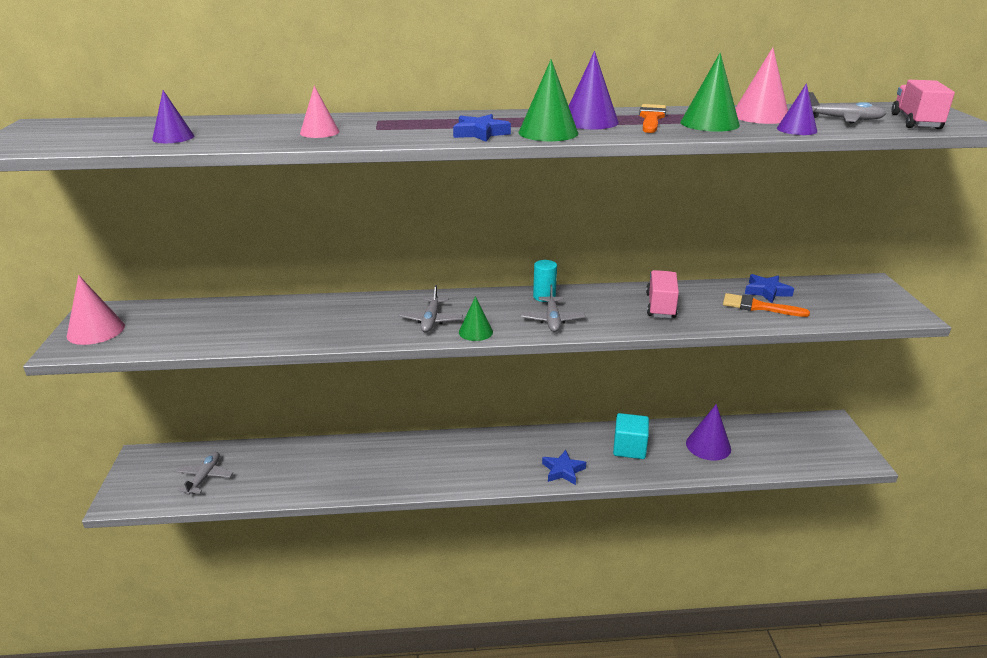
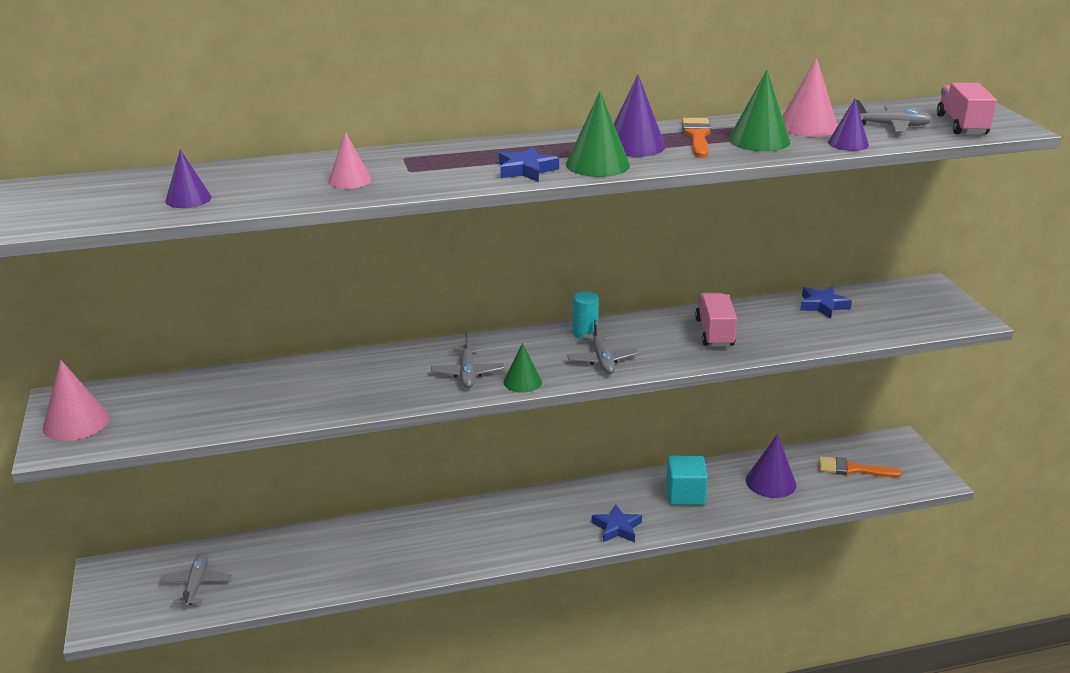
camera: 10 degrees left, 0 degrees up
(758, 307) = (817, 324): orange brush -> orange brush (852, 469)

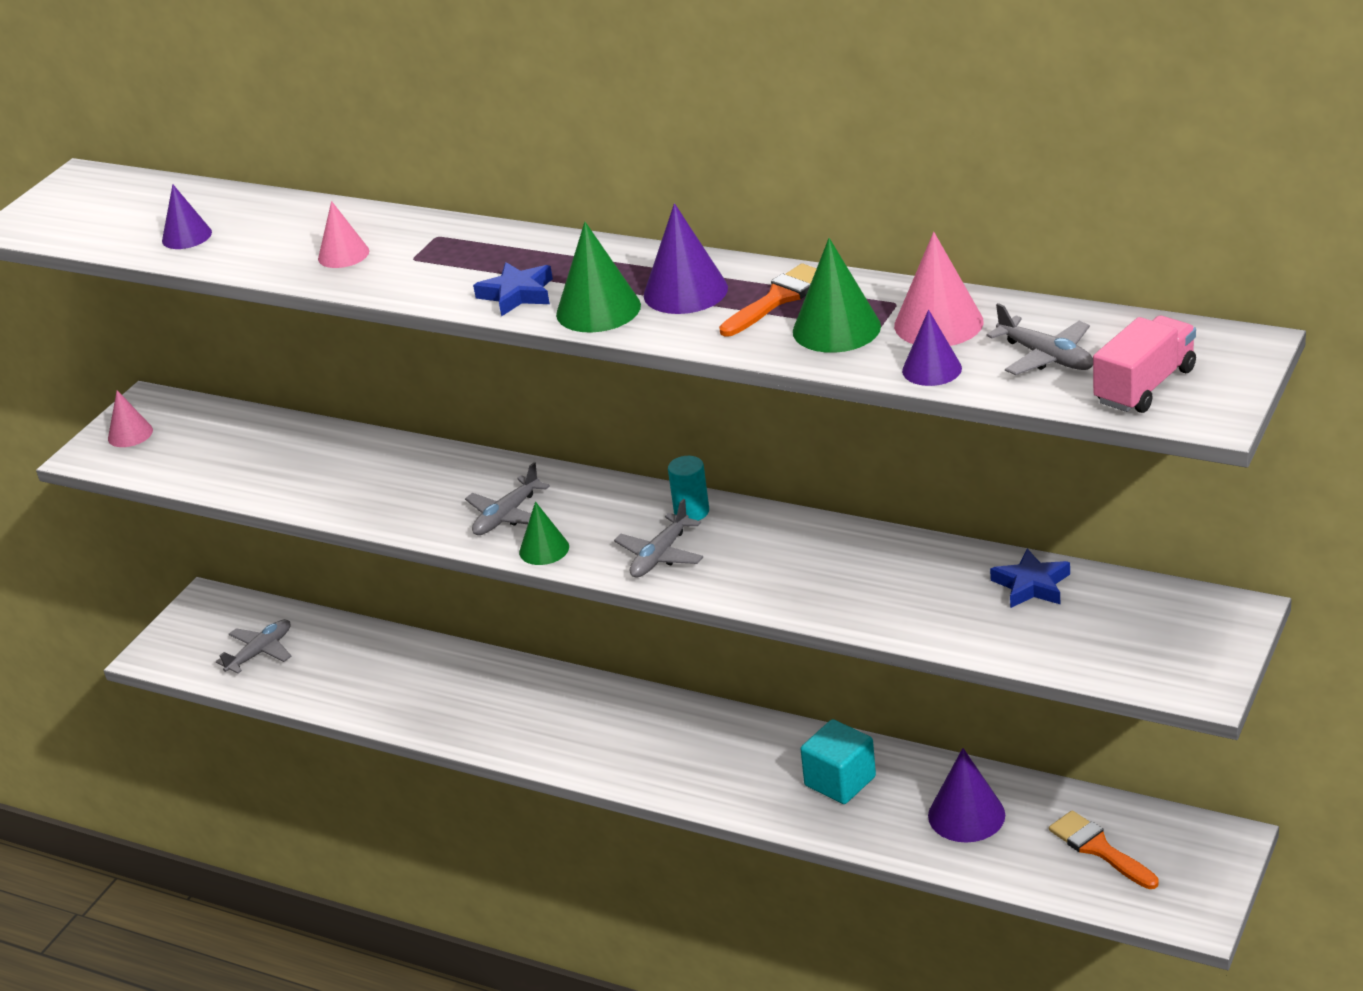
camera: 45 degrees right, 5 degrees up
(76, 422) = (130, 434): pink cone -> pink cone, size x0.65
(617, 528) = (711, 784): blue star -> none
(714, 333) = (836, 570): pink truck -> none

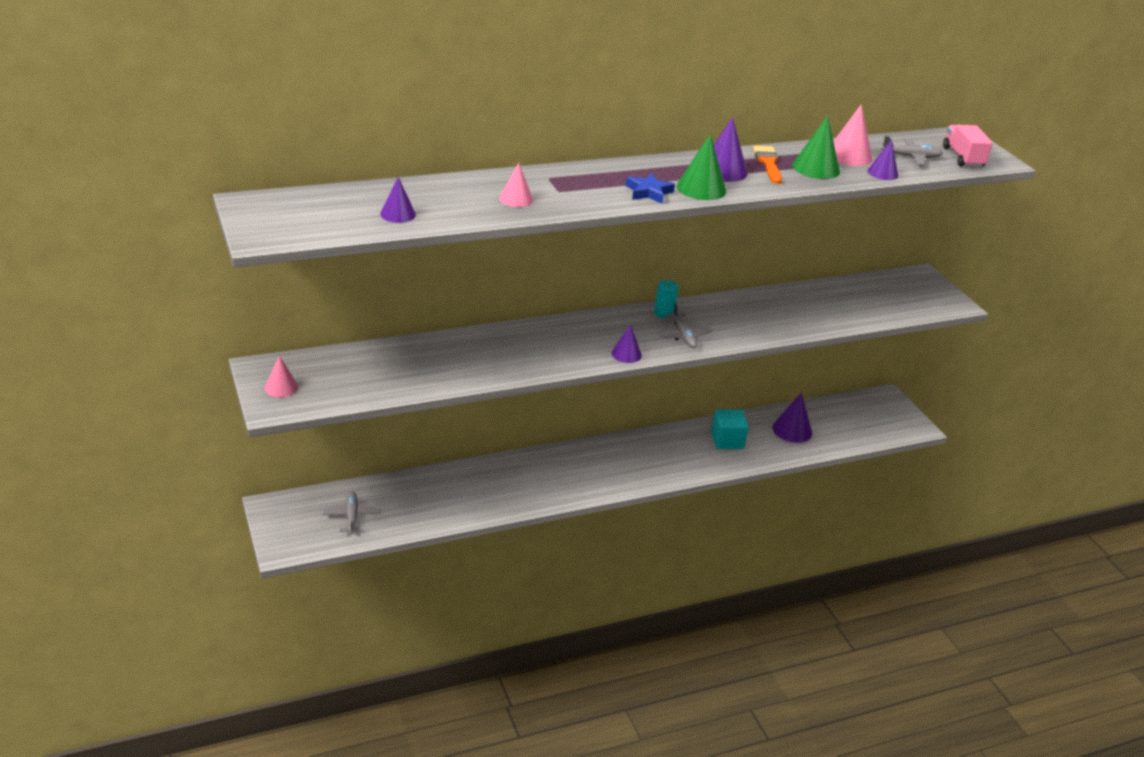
camera: 55 degrees left, 0 degrees up
(506, 516) = (581, 346): grey plane -> none
(544, 549) = (626, 354): green cone -> purple cone
(1031, 585) = (843, 291): blue star -> none
(1099, 849) = (854, 419): orange brush -> none

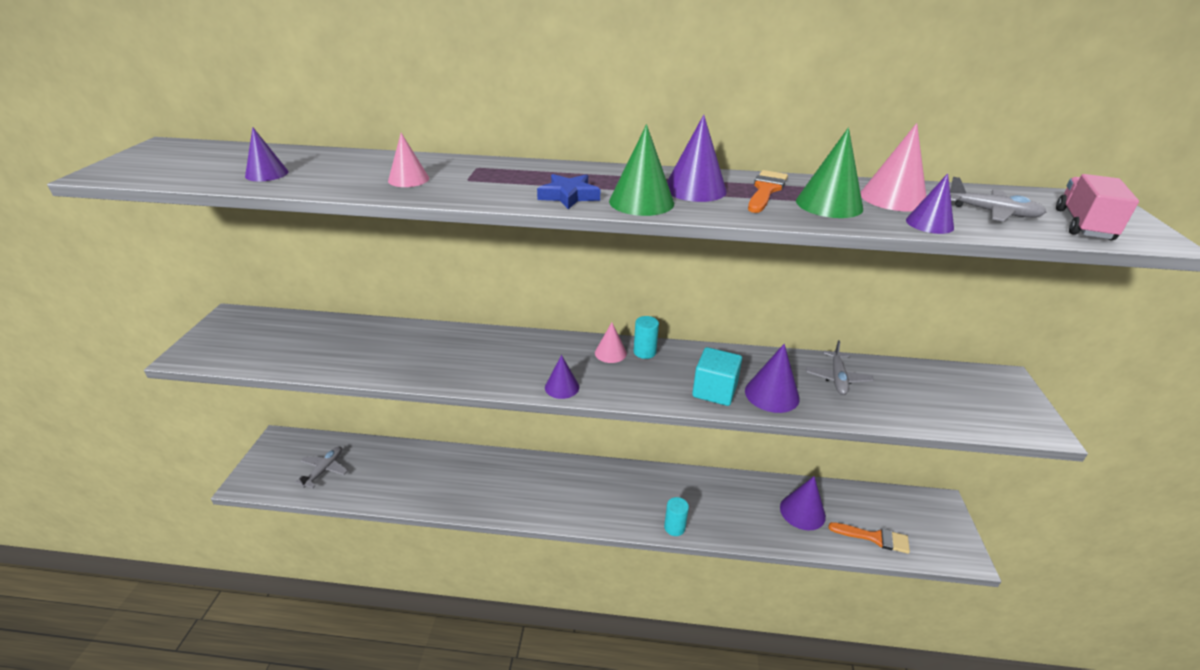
camera: 30 degrees right, 0 degrees up
(281, 387) = (220, 338): pink cone -> pink cone (610, 353)
(683, 336) = (643, 382): grey plane -> grey plane (837, 378)
(703, 469) = (674, 527): none -> turquoise cylinder
(727, 440) = (721, 501): turquoise cube -> turquoise cube (714, 391)
(779, 322) = (772, 394): none -> purple cone
(852, 433) = (874, 538): none -> orange brush

